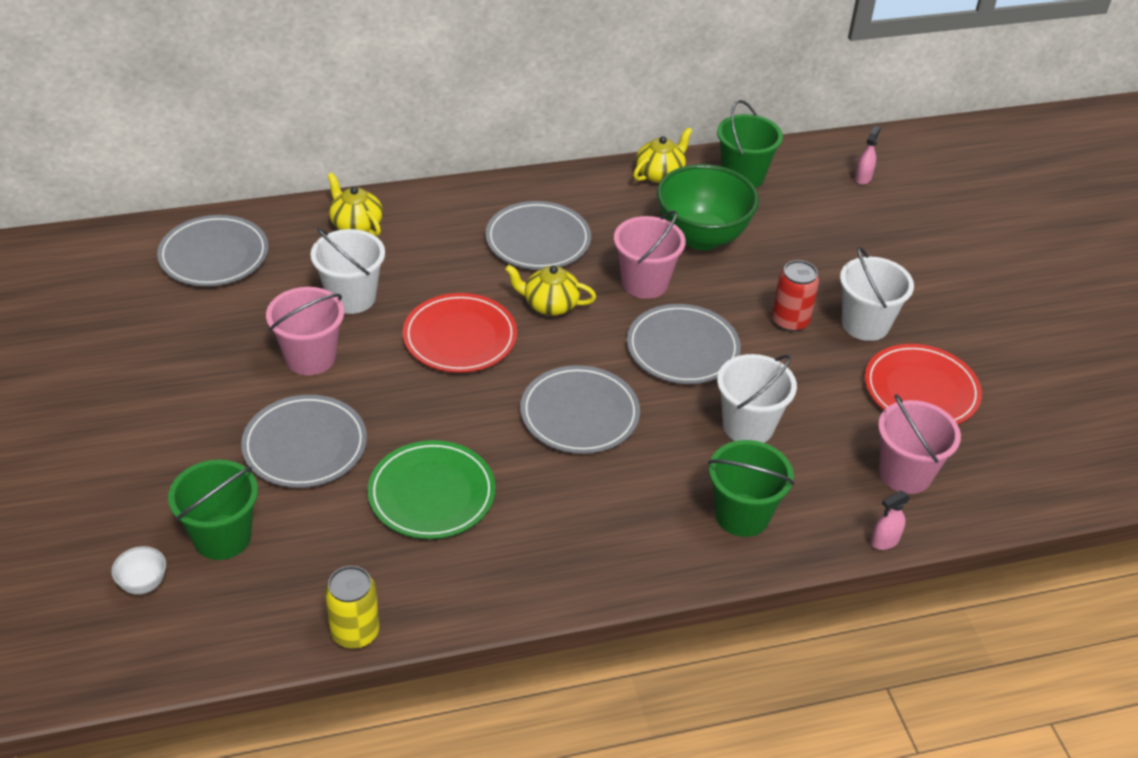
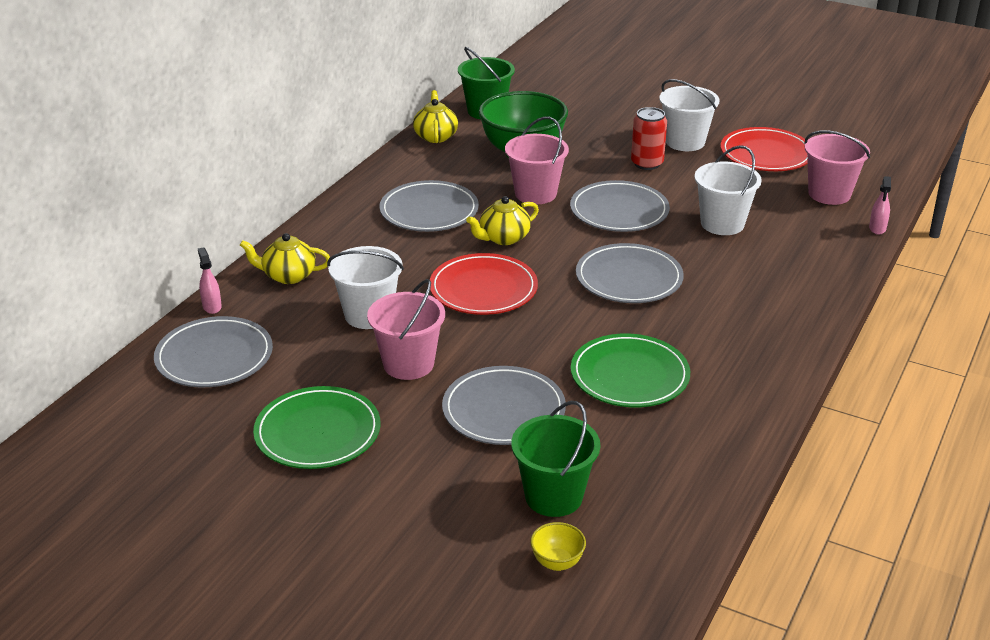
camera: 45 degrees left, 10 degrees down
(143, 584) = (557, 562): white bowl -> yellow bowl
(177, 362) = (317, 432): none -> green plate
(355, 632) = (729, 474): yellow can -> none
(742, 515) = (798, 264): green bucket -> none
(863, 178) = (552, 77): pink spray bottle -> pink spray bottle (212, 306)

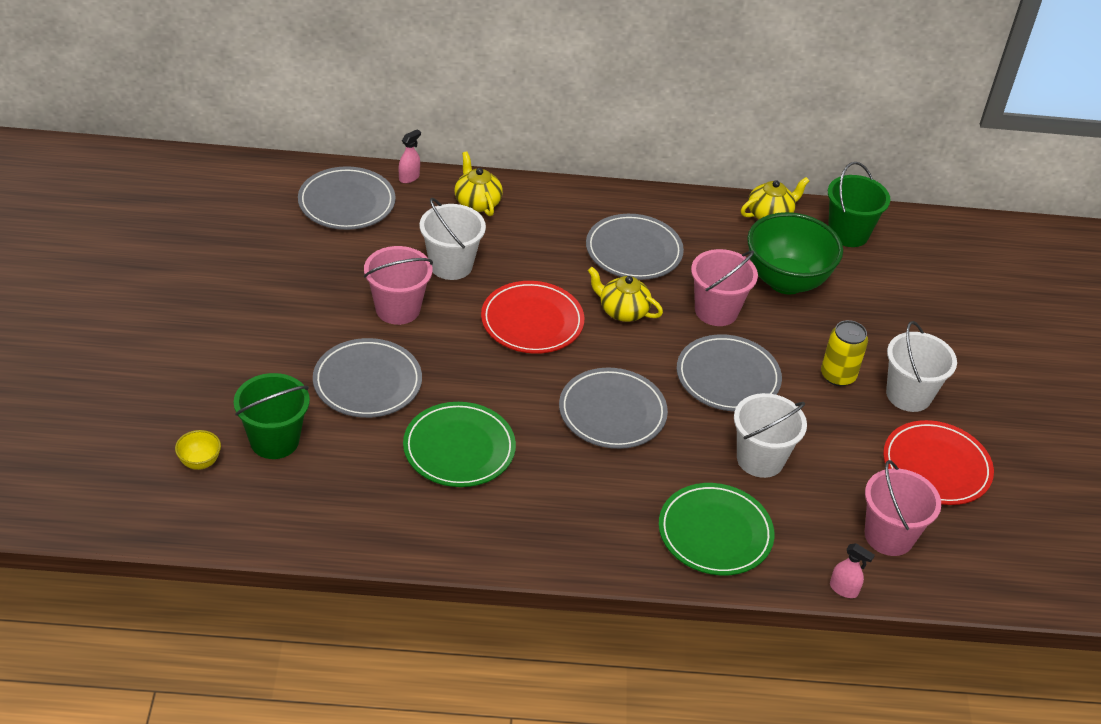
camera: 60 degrees right, 10 degrees up
(317, 432) = (286, 287): green plate -> green plate (715, 533)
(647, 163) = (838, 376): red can -> yellow can
(877, 228) = (844, 589): pink spray bottle -> pink spray bottle turned 135 degrees counterclockwise

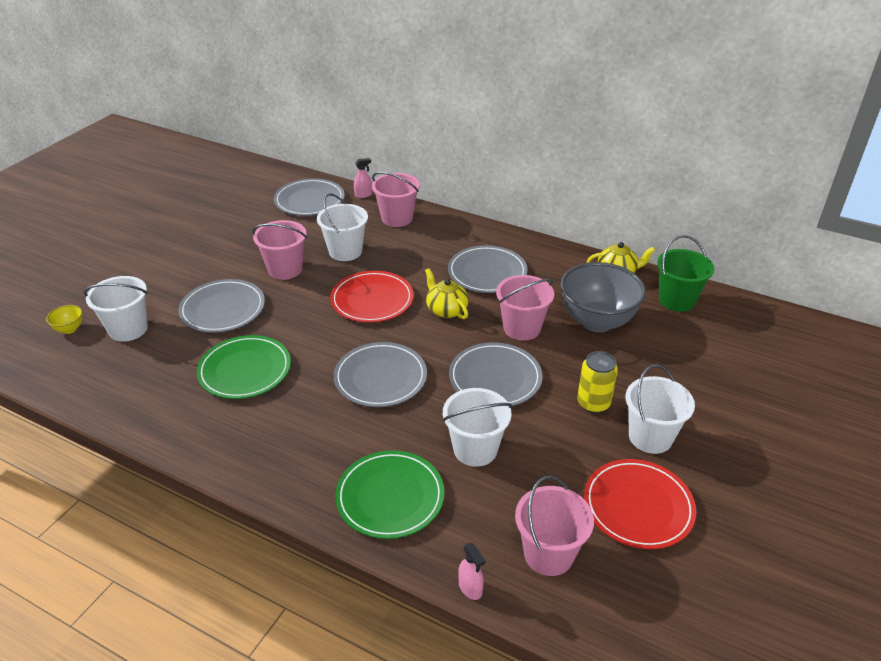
camera: 30 degrees right, 5 degrees down
(274, 440) = (128, 329): green bucket -> white bucket
(477, 202) = (397, 218): yellow teapot -> pink bucket
(786, 281) = (597, 321): green bowl -> grey bowl

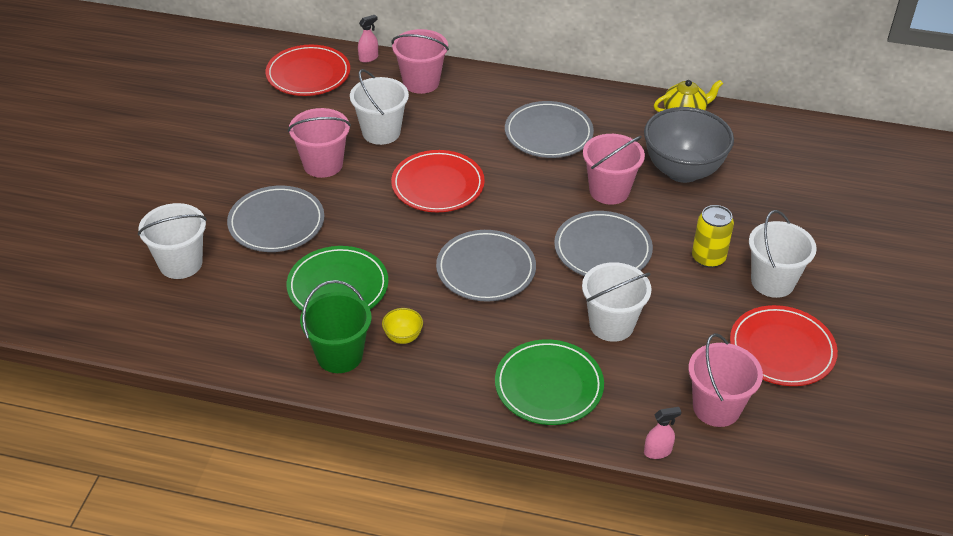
camera: 15 degrees left, 5 degrees up
(69, 329) = (112, 275): yellow bowl -> yellow bowl (403, 337)
(309, 200) = (308, 74): grey plate -> red plate
(446, 310) = (522, 183): yellow teapot -> none
(470, 588) = (658, 451): pink spray bottle -> pink spray bottle turned 60 degrees counterclockwise
(676, 300) = (754, 134): green bucket -> green bucket (339, 355)

